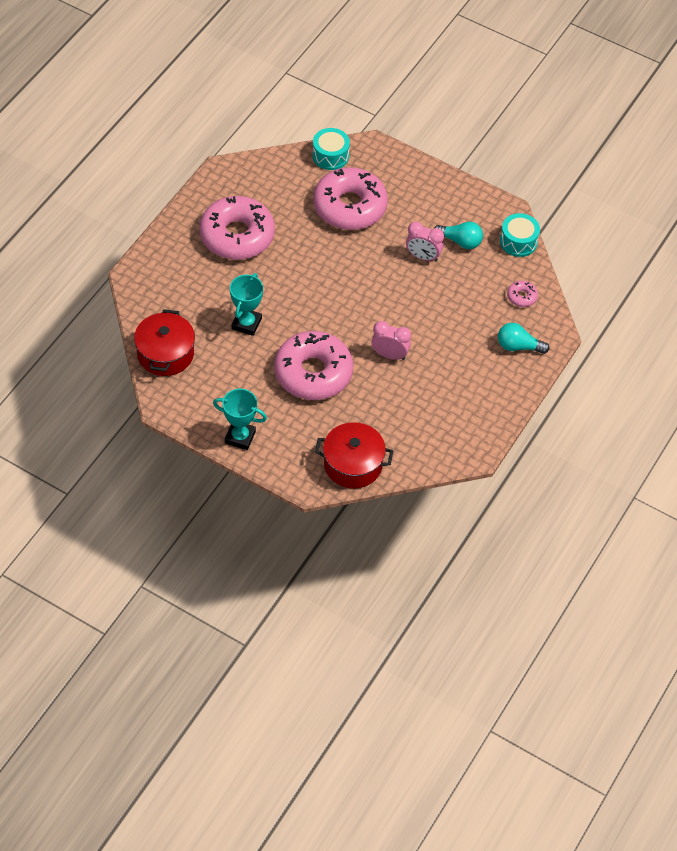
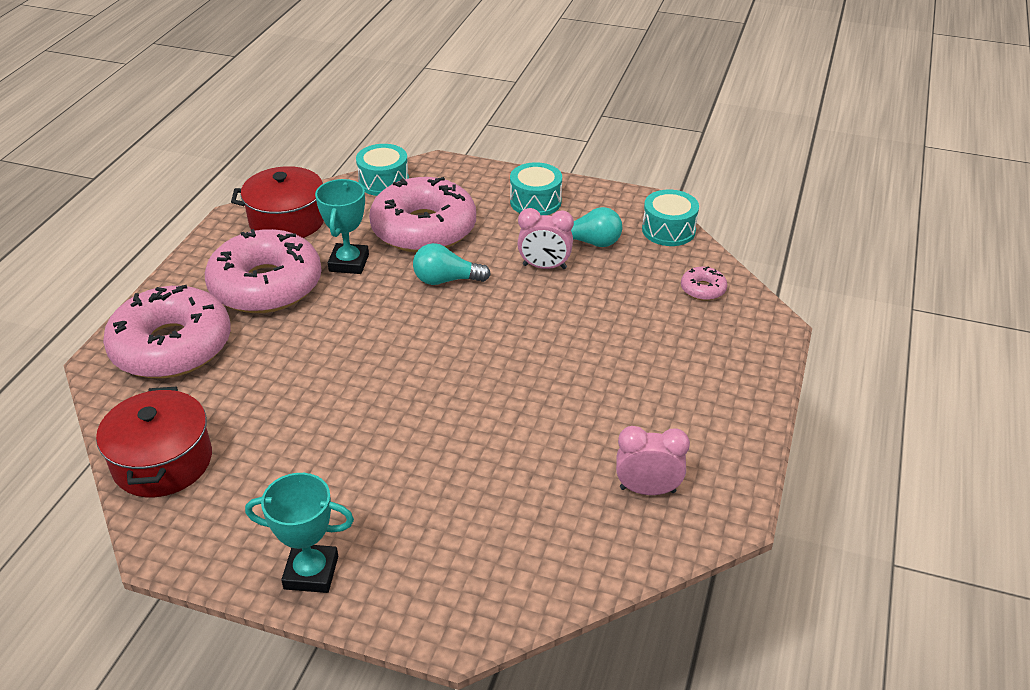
camera: 10 degrees left, 15 degrees down
(246, 323) = (297, 394): turquoise trophy -> turquoise trophy (349, 263)
(313, 373) = (421, 444): pink donut -> pink donut (172, 346)
(353, 464) = (528, 578): red pot -> red pot (287, 221)
(389, 355) = (537, 396): pink clock -> pink clock (647, 490)
(434, 196) = (535, 202): none -> turquoise drum
(518, 346) = (727, 350): turquoise light bulb -> turquoise light bulb (446, 280)

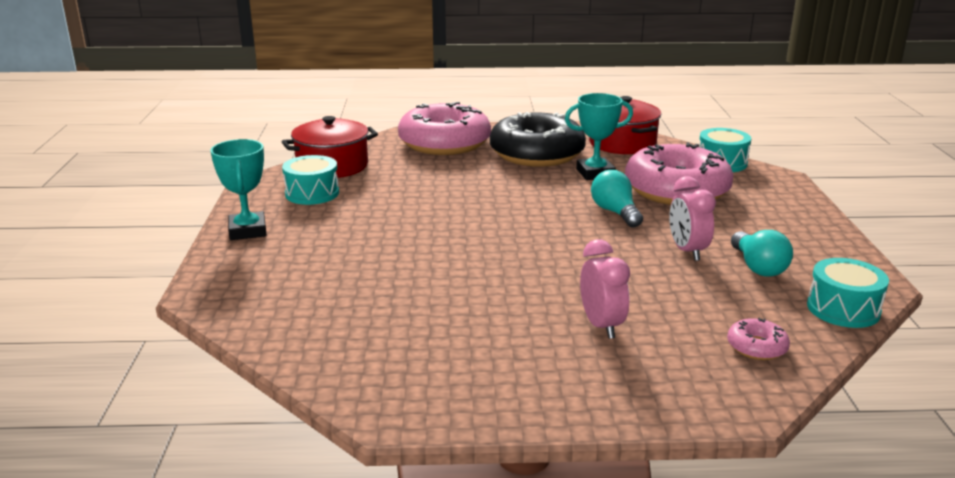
camera: 70 degrees right, 15 degrees down
(266, 285) = (537, 154): pink donut -> black donut
(535, 202) = (788, 229): turquoise drum -> turquoise drum (312, 193)
(647, 490) = (400, 358): pink clock -> pink clock (601, 325)

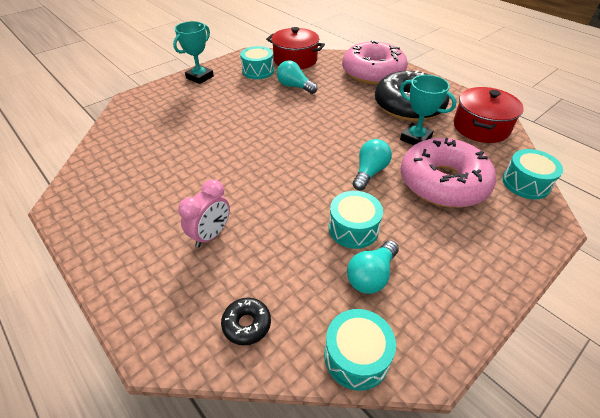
camera: 50 degrees right, 20 degrees up
(392, 187) = (294, 86): none -> turquoise light bulb
(687, 251) = (353, 228): pink clock -> turquoise drum
(756, 347) = (246, 324): pink donut -> black donut

